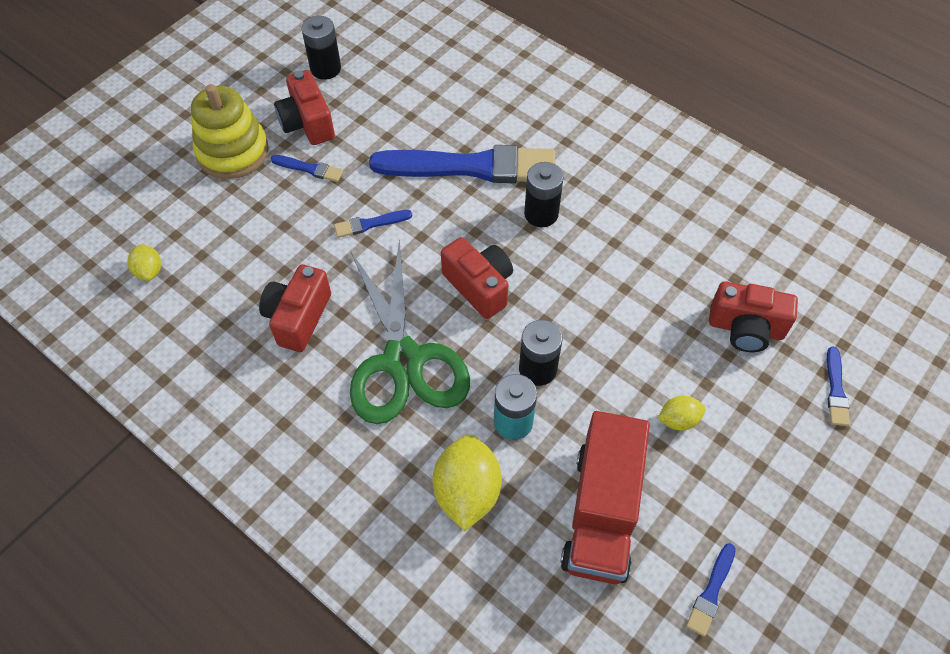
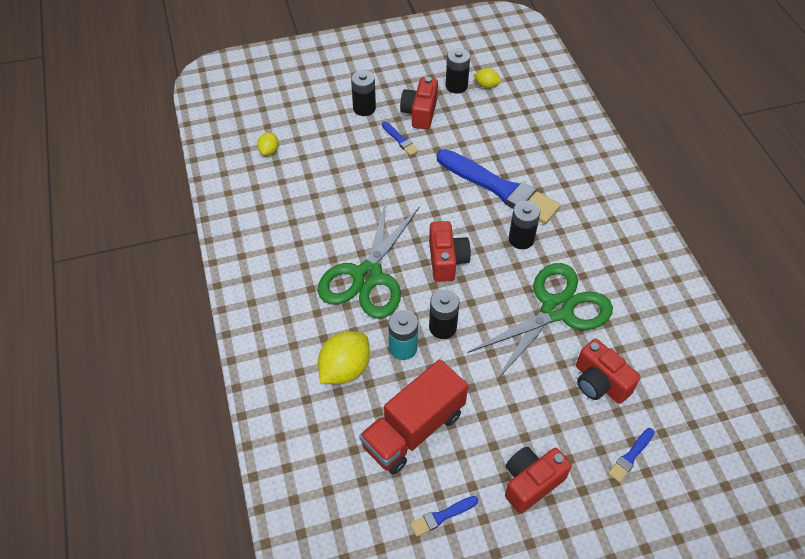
camera: 35 degrees right, 5 degrees down
(233, 152) = (364, 108): yellow stacking toy -> black battery
(298, 318) = (328, 220): red camera -> red camera (531, 483)
(370, 224) = (410, 190): blue brush -> none
(640, 273) = (556, 310): none -> green scissors
(678, 420) = (506, 408): yellow lemon -> yellow lemon (486, 85)

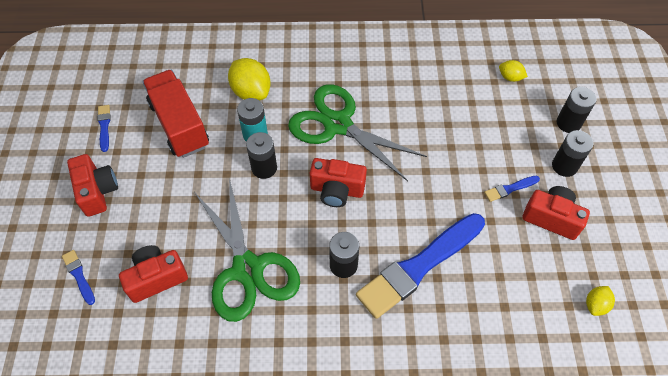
camera: 105 degrees right, 5 degrees up
(456, 86) = (596, 269): black battery -> black battery (568, 123)

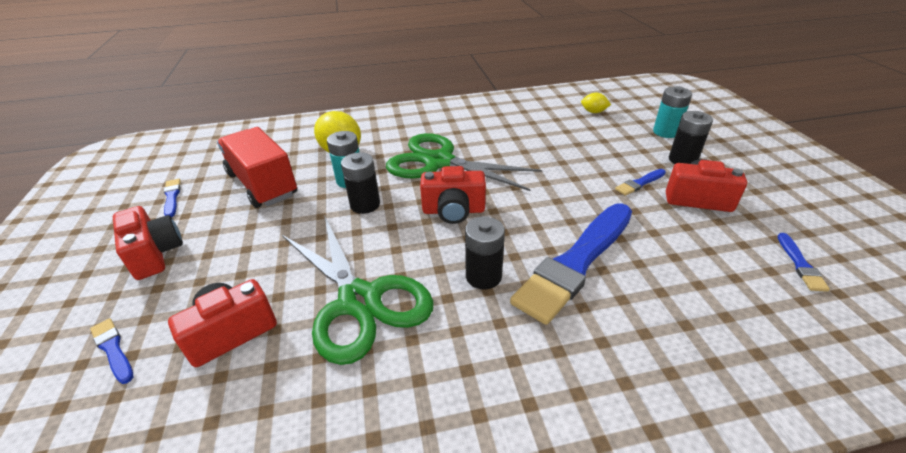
camera: 10 degrees left, 20 degrees down
(568, 123) = (665, 132): black battery -> turquoise battery
(595, 305) = (800, 264): yellow lemon -> blue brush

